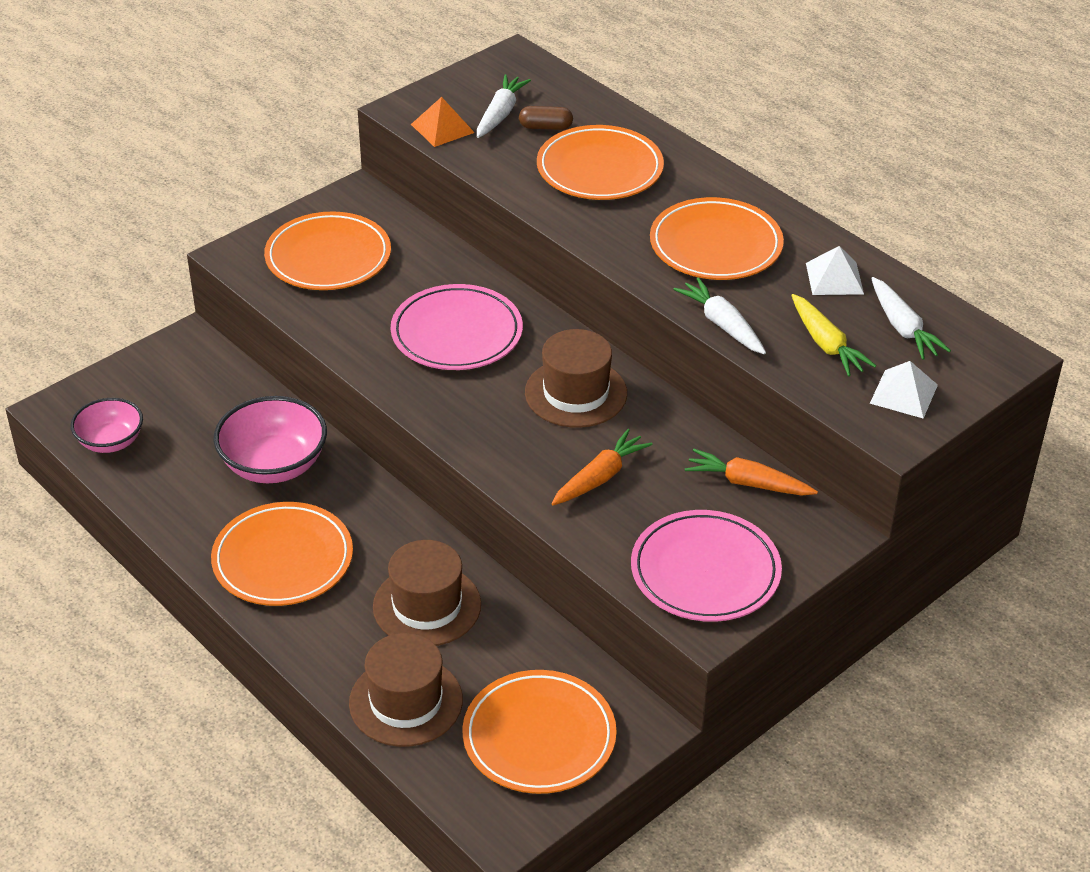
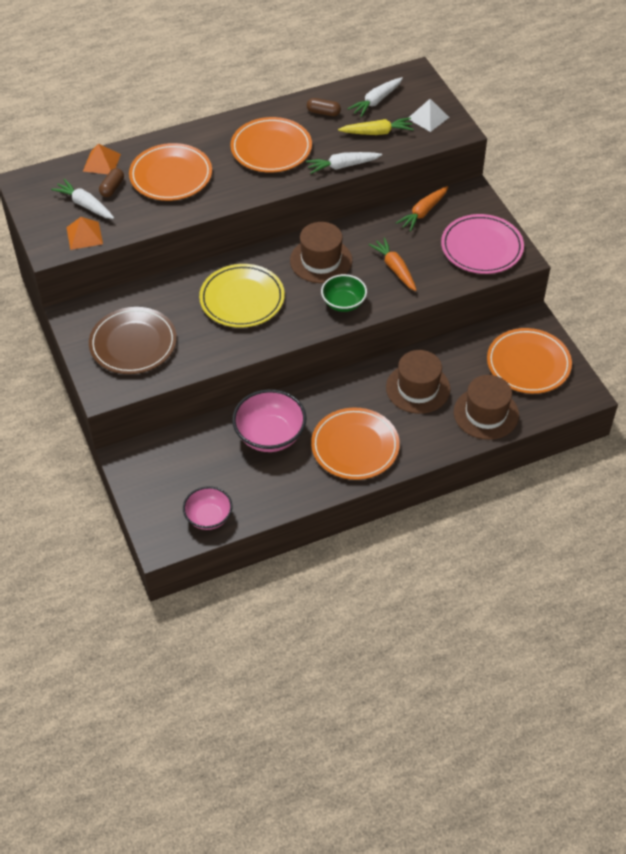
camera: 70 degrees left, 10 degrees up
(328, 257) = (133, 344): orange plate -> brown plate
(457, 333) = (242, 299): pink plate -> yellow plate
(497, 437) = (343, 303): none -> green bowl
(590, 106) = (101, 162): none -> orange pyramid
(834, 278) = (323, 112): white pyramid -> brown capsule
(902, 327) = (376, 101): white carrot -> white carrot turned 135 degrees clockwise

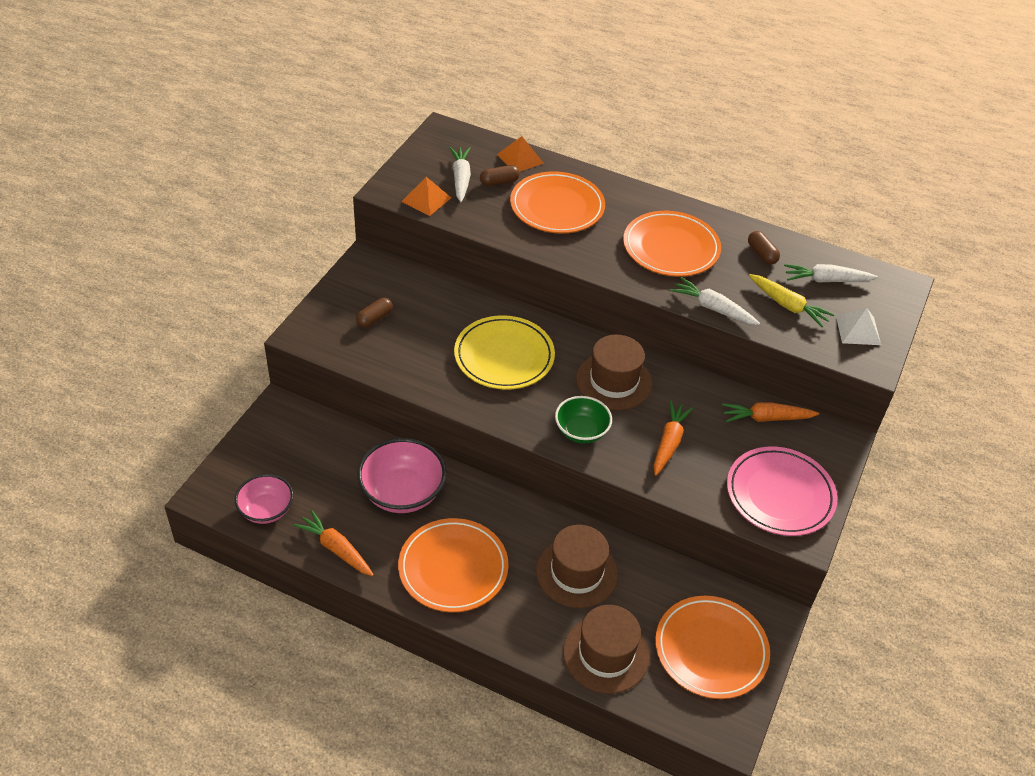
camera: 45 degrees right, 5 degrees down
(133, 344) = (374, 318): brown plate -> brown capsule
(280, 498) = (336, 549): none -> orange carrot

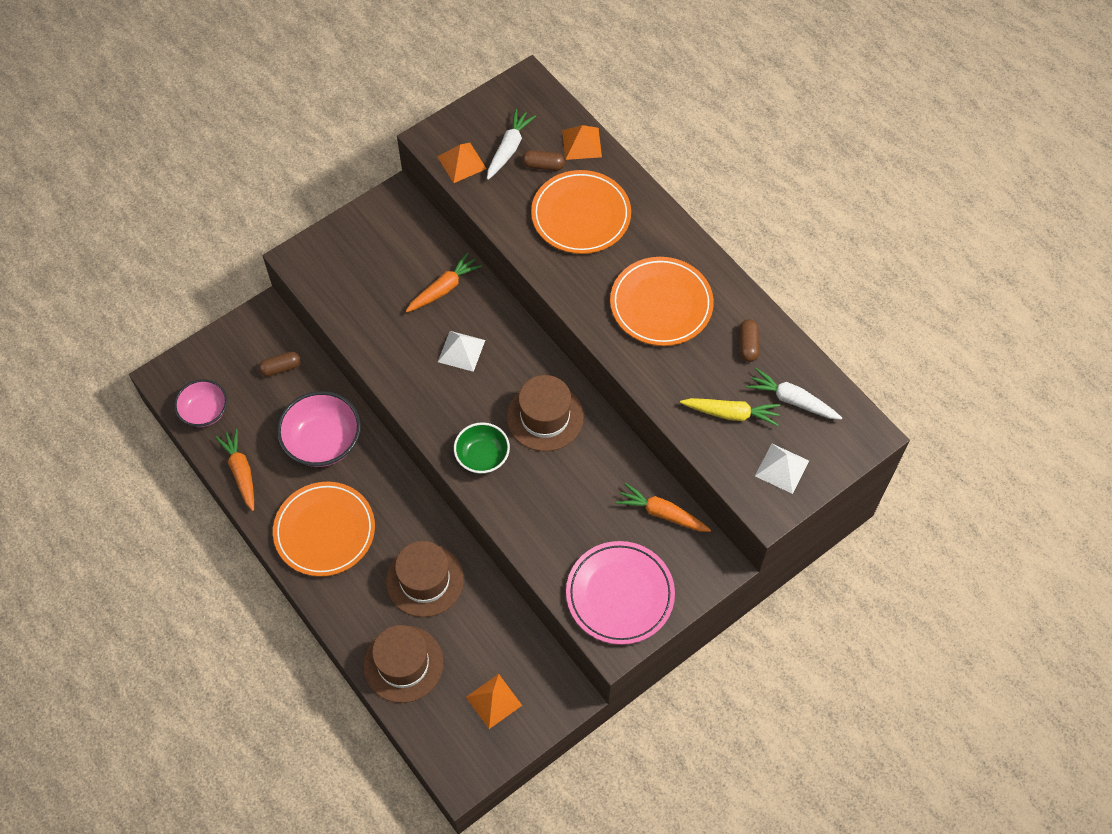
camera: 30 degrees right, 15 degrees up
(374, 318) = (369, 265): brown capsule -> brown capsule (281, 368)
(504, 356) = (461, 351): yellow plate -> white pyramid
(669, 443) = (554, 500): orange carrot -> orange carrot (443, 289)
(711, 650) = (493, 701): orange plate -> orange pyramid
(713, 308) = (655, 389): white carrot -> none
(787, 305) = (731, 414): yellow carrot -> yellow carrot turned 60 degrees counterclockwise

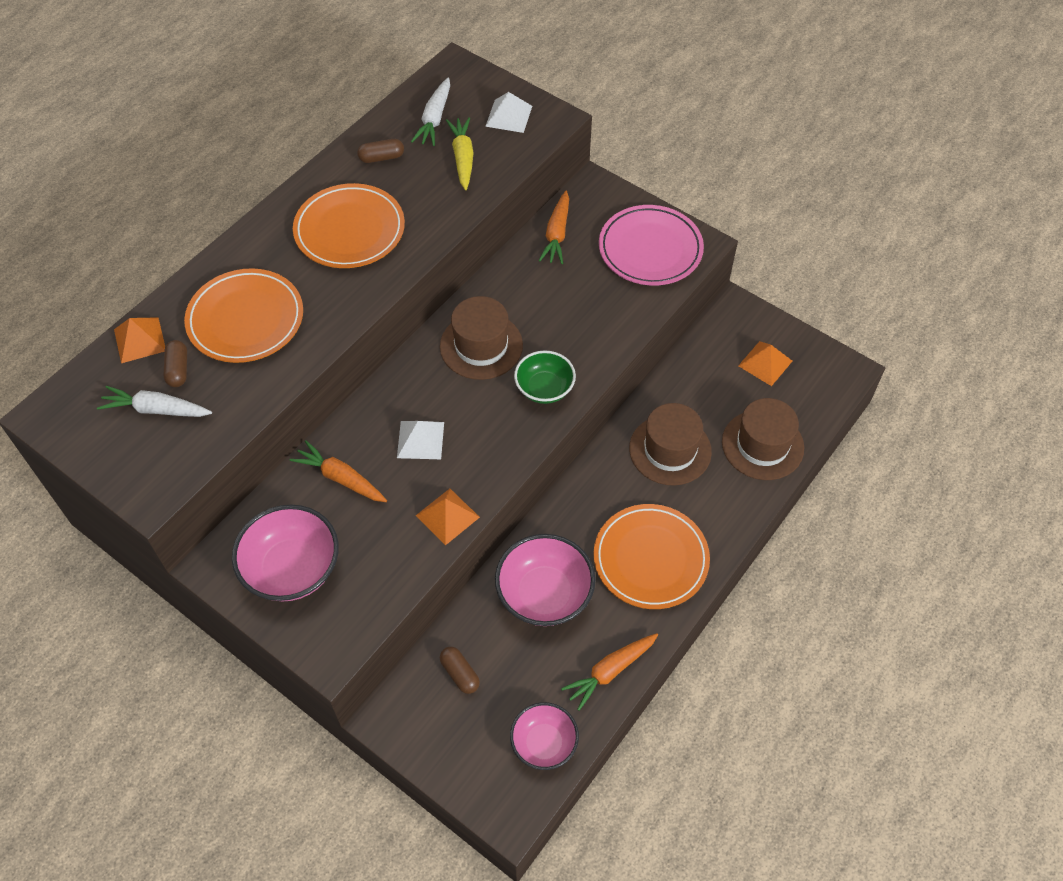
camera: 105 degrees left, 5 degrees down
(375, 245) = (292, 569): none -> pink bowl
(462, 162) = (184, 453): orange pyramid -> orange pyramid (447, 516)

